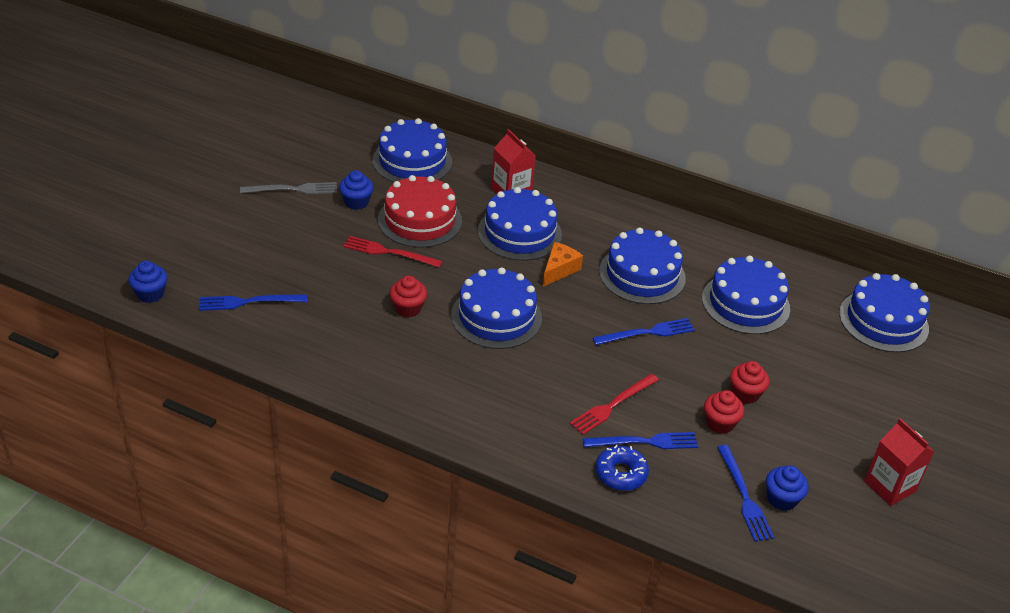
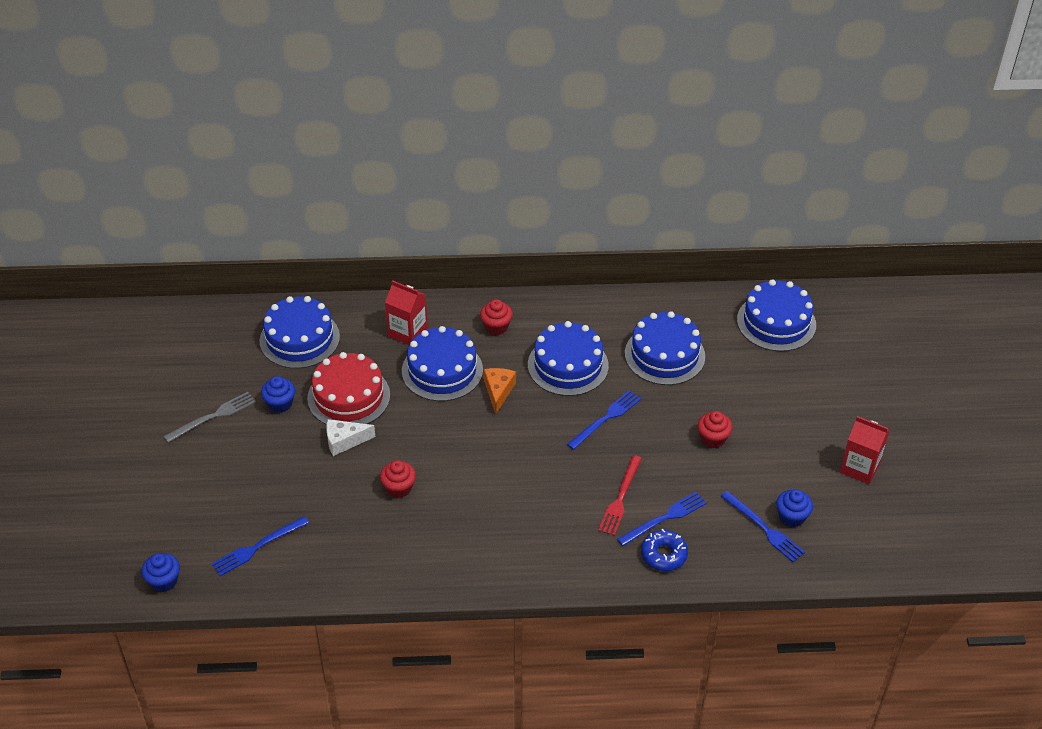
camera: 25 degrees left, 5 degrees up
(389, 252) = (344, 441): red fork -> white cheese
(496, 316) = (477, 461): blue cake -> none
(720, 423) = (710, 474): red cupcake -> red cupcake (496, 327)

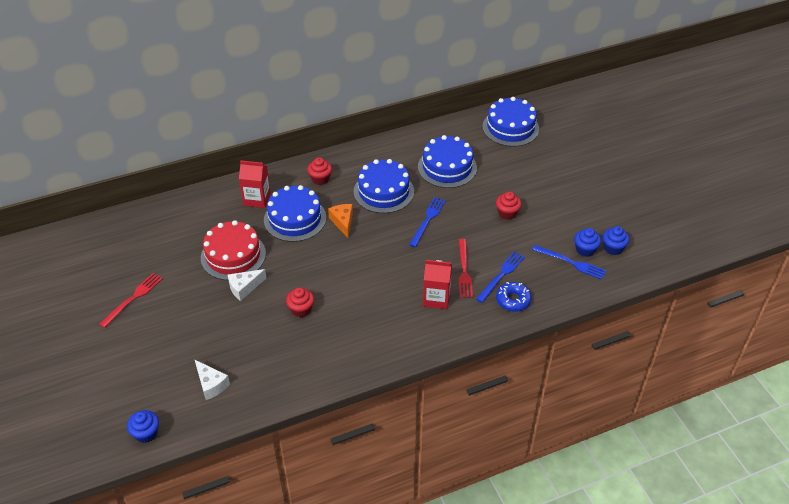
camera: 20 degrees left, 0 degrees up
(213, 416) = (133, 298): grey fork -> red fork
(257, 547) = (211, 384): blue fork -> white cheese
(280, 404) = (182, 275): blue cupcake -> blue cupcake (613, 248)
(299, 339) = (177, 225): blue cake -> none
(860, 468) = (612, 205): red carton -> red carton (436, 298)

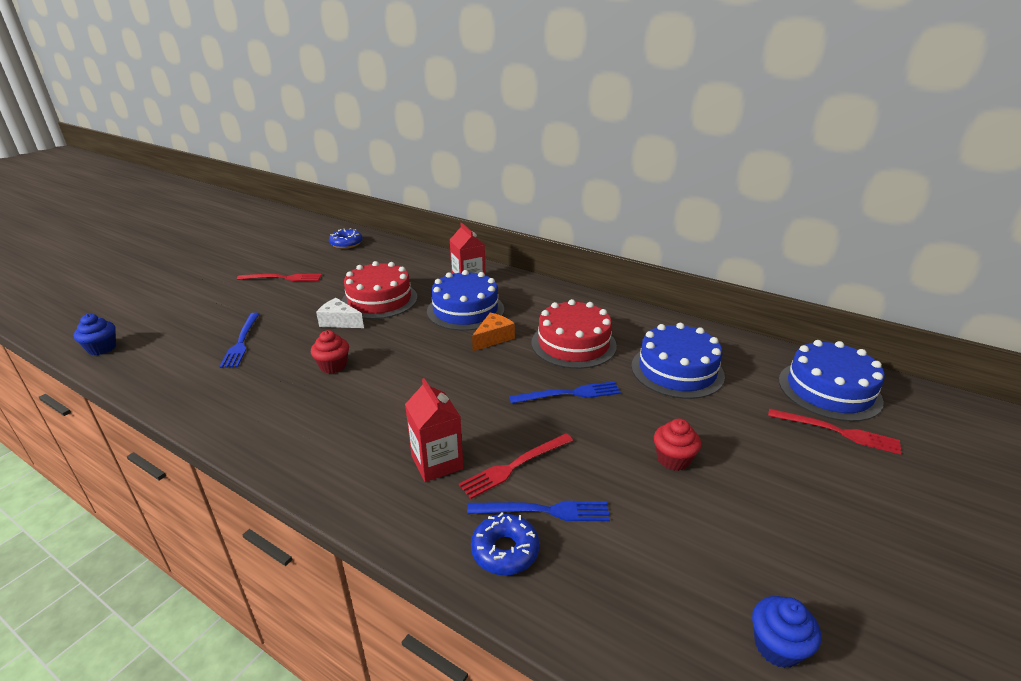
camera: 55 degrees right, 15 degrees down
(107, 239) = (346, 243): none -> blue donut
(211, 384) = (186, 357): white cheese -> none
(320, 179) = (539, 301): red cupcake -> none
(383, 191) = (573, 344): blue cake -> red cake
(537, 148) = (837, 432): none -> red fork
(571, 262) = (666, 592): blue fork -> blue fork (241, 342)
(585, 250) = (719, 599): blue cupcake -> none

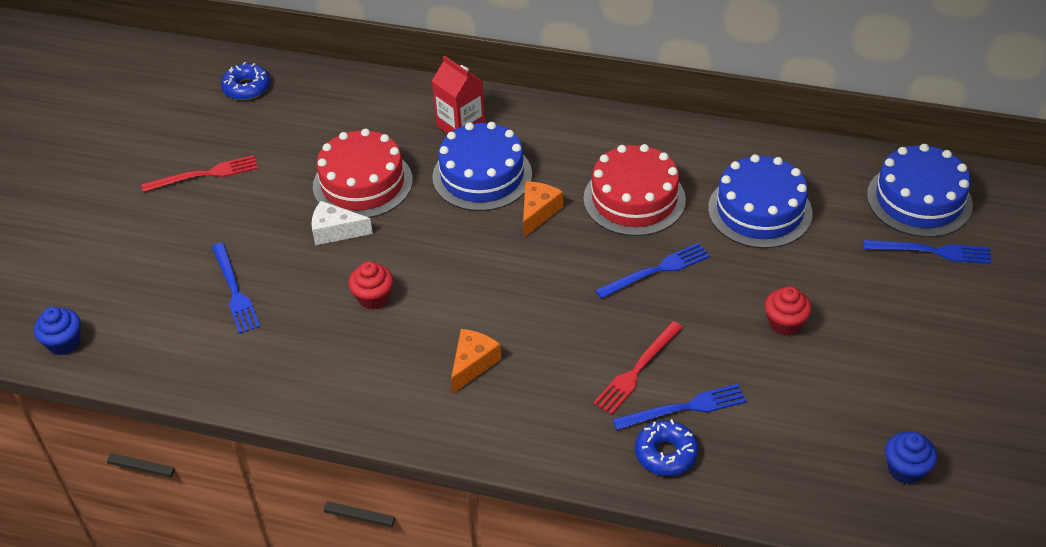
camera: 15 degrees left, 15 degrees up
(375, 428) = (472, 364): none -> orange cheese
(437, 462) = (559, 386): red carton -> none
(837, 432) = (932, 251): red fork -> blue fork

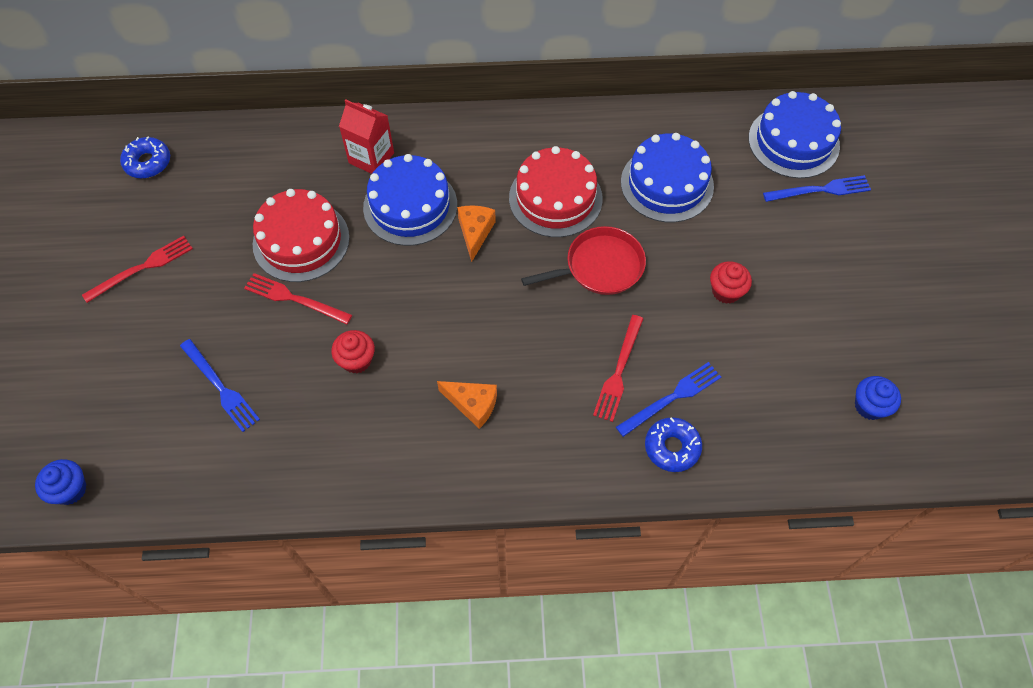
camera: 20 degrees left, 15 degrees up
(335, 231) = (294, 299): white cheese -> red fork
(472, 364) = (473, 404): orange cheese -> orange cheese turned 105 degrees clockwise
(656, 271) = (600, 266): blue fork -> red pan

